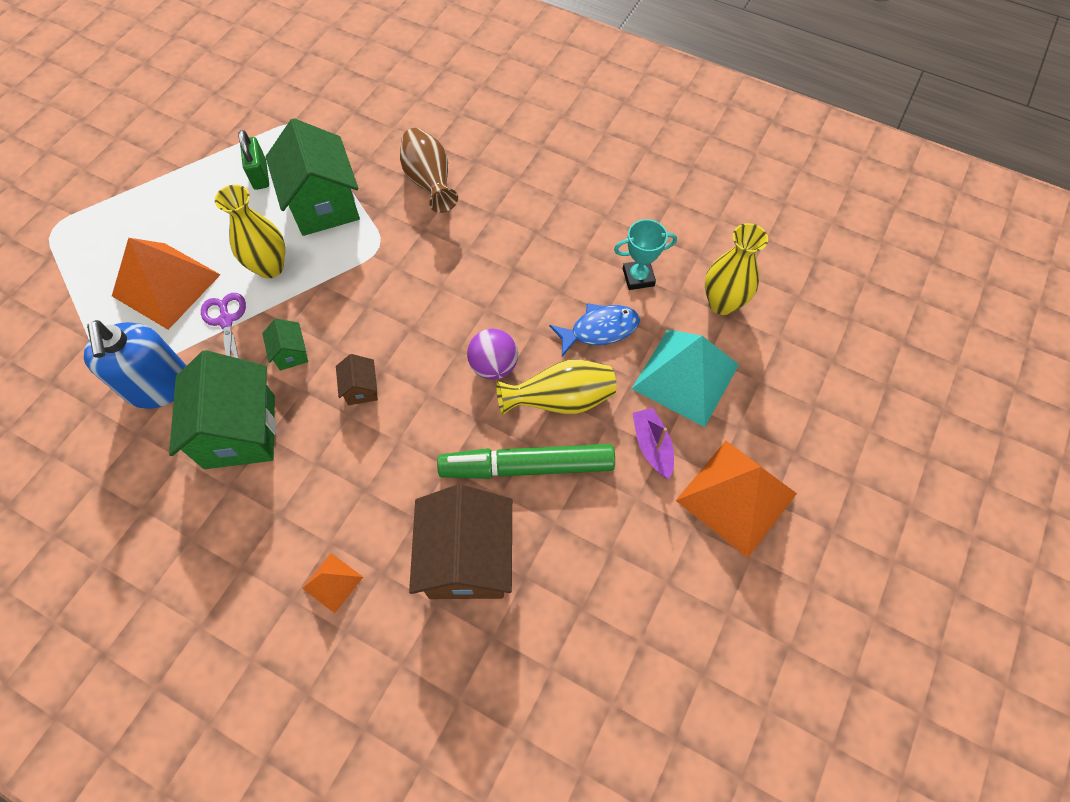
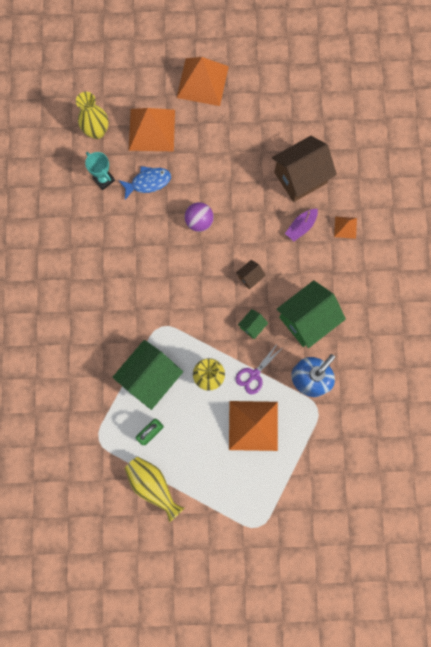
camera: 120 degrees left, 15 degrees up
(430, 182) = (100, 327): brown vase -> none
(528, 467) = (242, 176): green marker -> none
(560, 400) = (199, 180): yellow vase -> yellow vase (153, 485)
(599, 330) = (148, 182): blue fish -> blue fish turned 120 degrees clockwise
(652, 446) = (199, 127): purple boat -> purple boat (301, 227)
(685, 376) = (152, 129): turquoise pyramid -> orange pyramid

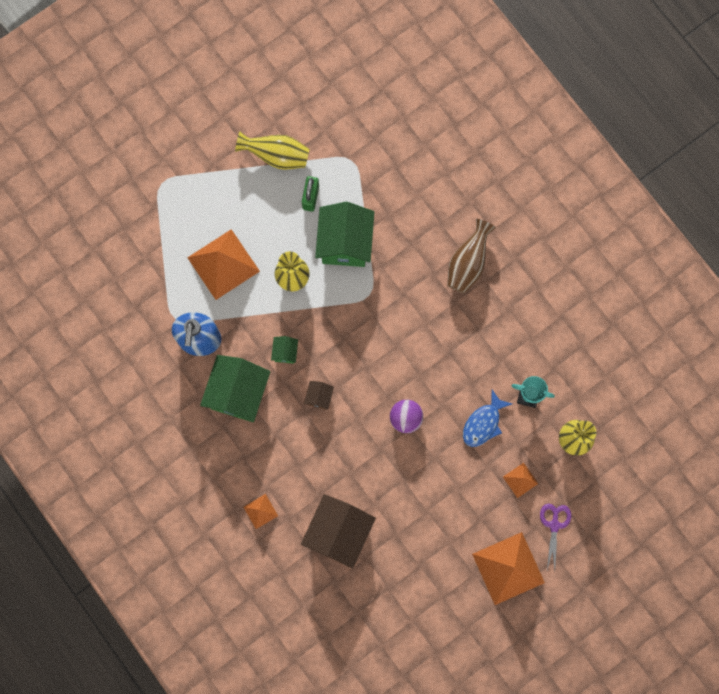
camera: 145 degrees right, 0 degrees up
(73, 299) = (468, 263): none -> brown vase
(152, 129) = (520, 480): orange pyramid -> orange pyramid, size x0.47
(254, 374) = (253, 309): purple scissors -> purple scissors (554, 525)
(301, 227) = (304, 481): purple boat -> none

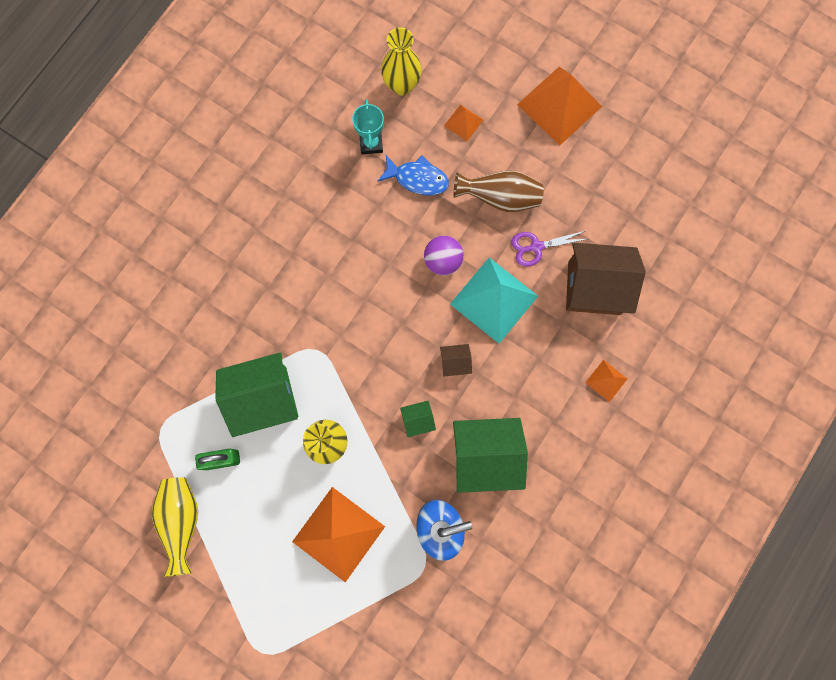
camera: 110 degrees left, 0 degrees up
(358, 447) = (494, 300): none -> turquoise pyramid
(468, 263) = (243, 254): brown vase -> brown vase (500, 198)
(554, 525) = (497, 75): purple scissors -> purple scissors (536, 247)

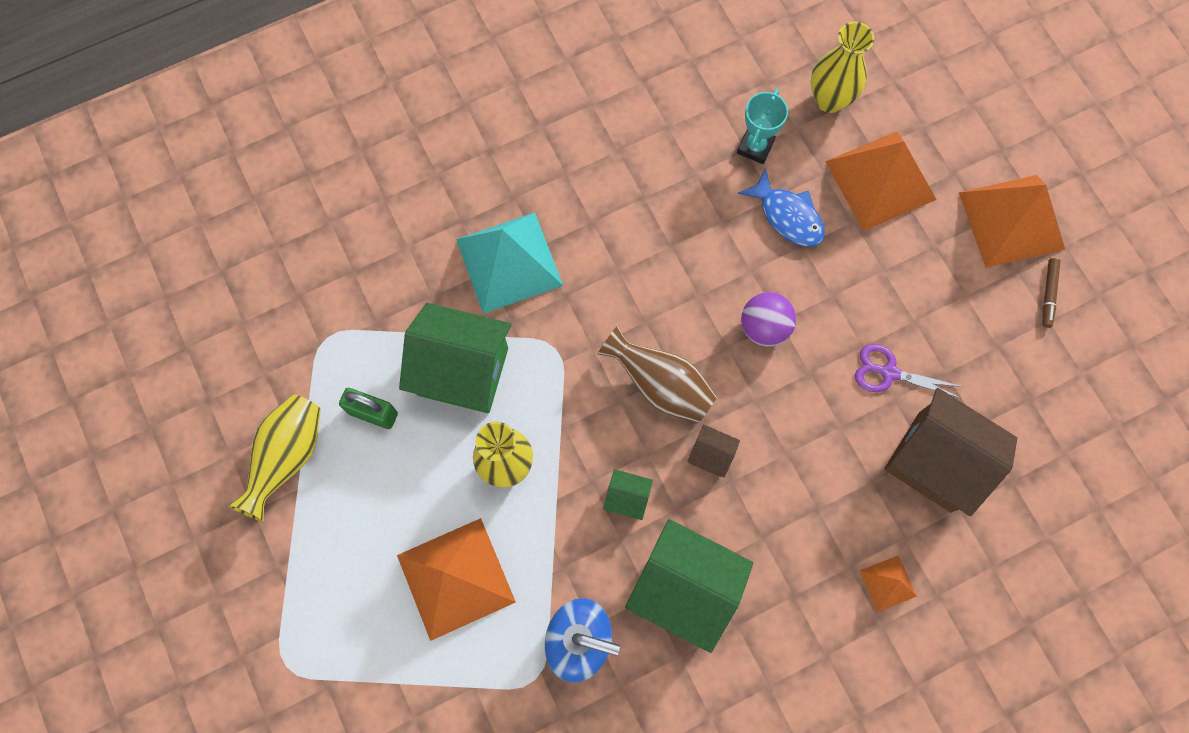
camera: 30 degrees right, 5 degrees down
(463, 122) = (880, 180): orange pyramid -> orange pyramid, size x2.11
(494, 300) = (801, 407): turquoise pyramid -> turquoise pyramid (509, 262)
(500, 198) = (876, 290): brown vase -> brown vase (660, 385)
(607, 141) = (1048, 294): none -> brown marker

